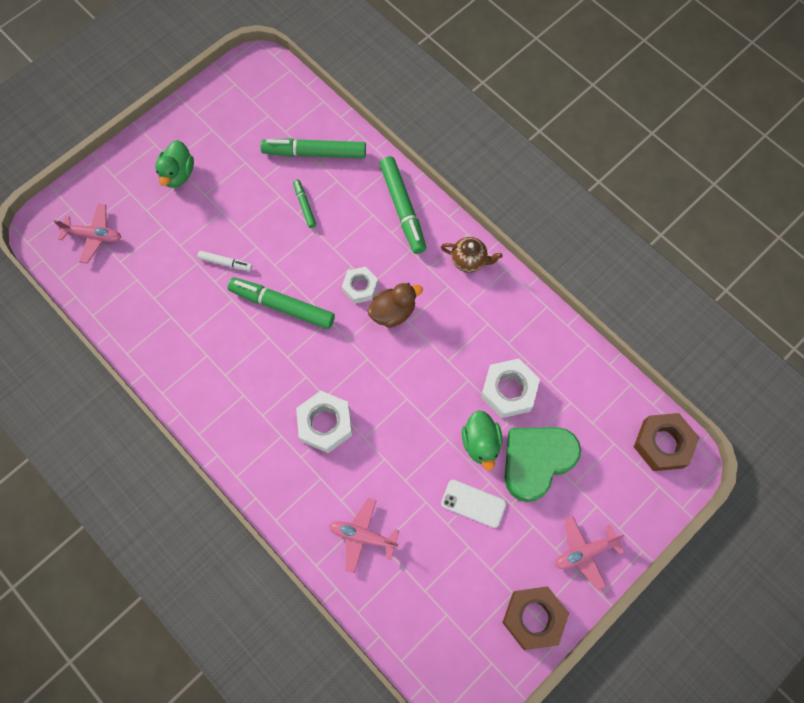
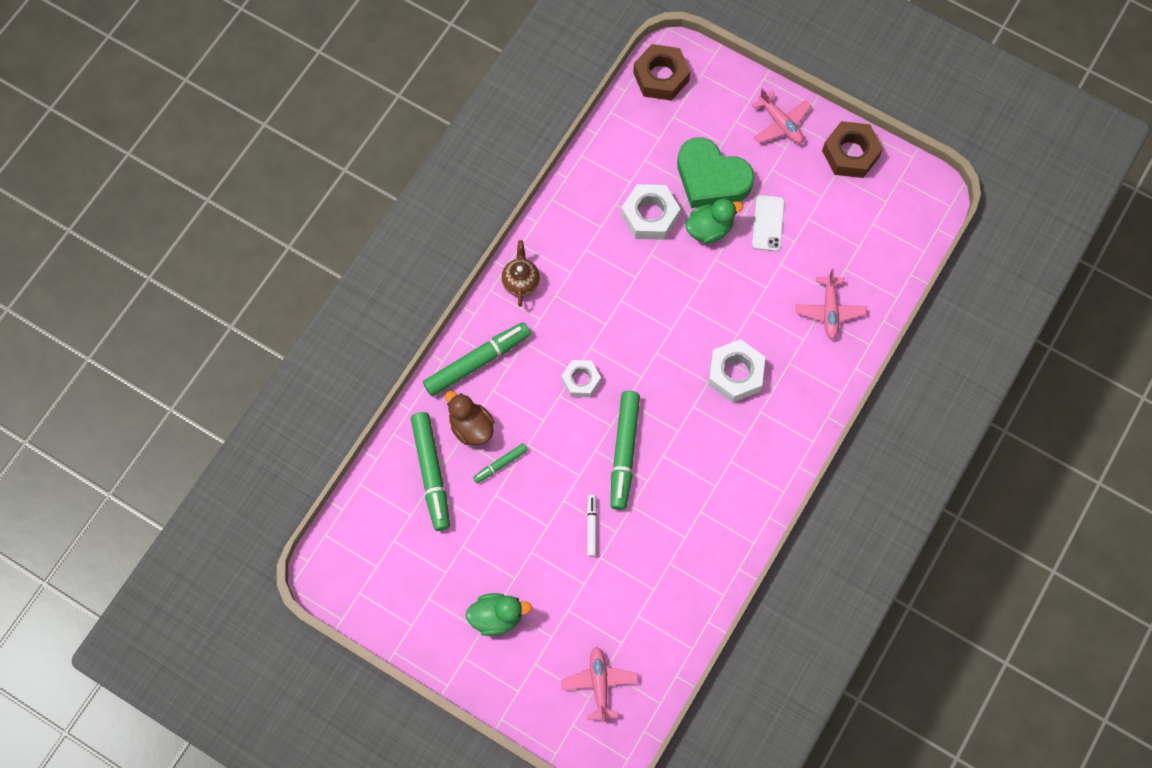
camera: 105 degrees left, 0 degrees up
(393, 312) = (599, 341): brown duck -> brown duck (471, 427)

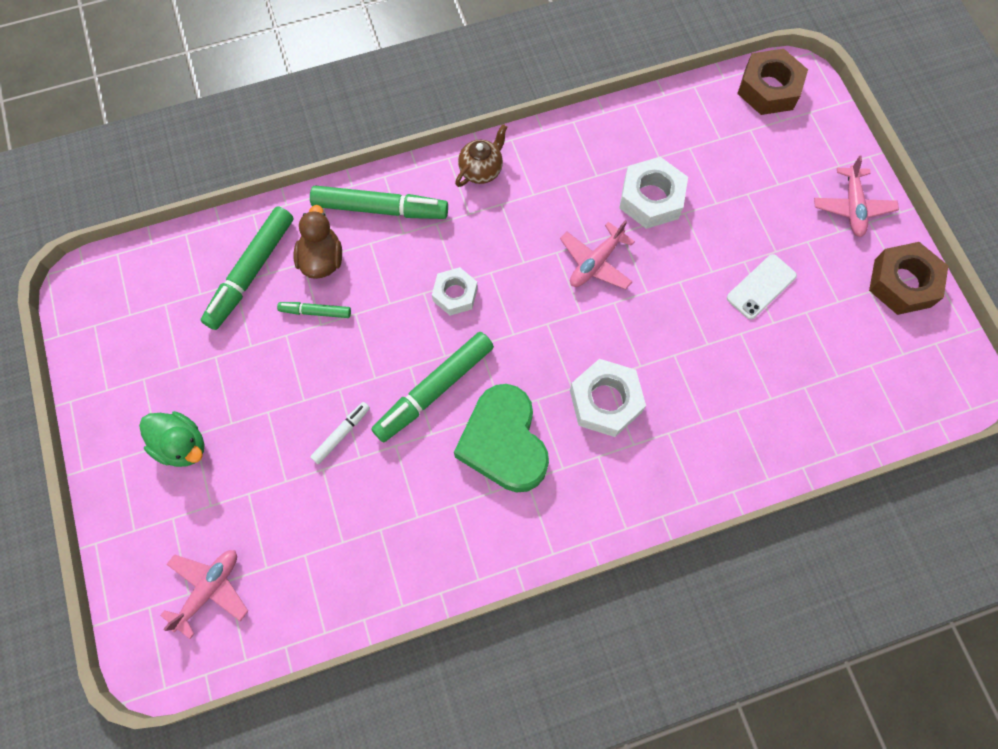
camera: 40 degrees right, 0 degrees up
(709, 229) = (698, 251): green duck -> none
(711, 178) = (740, 207): green heart -> green heart (504, 442)
(829, 311) = (754, 414): pink plane -> pink plane (595, 262)

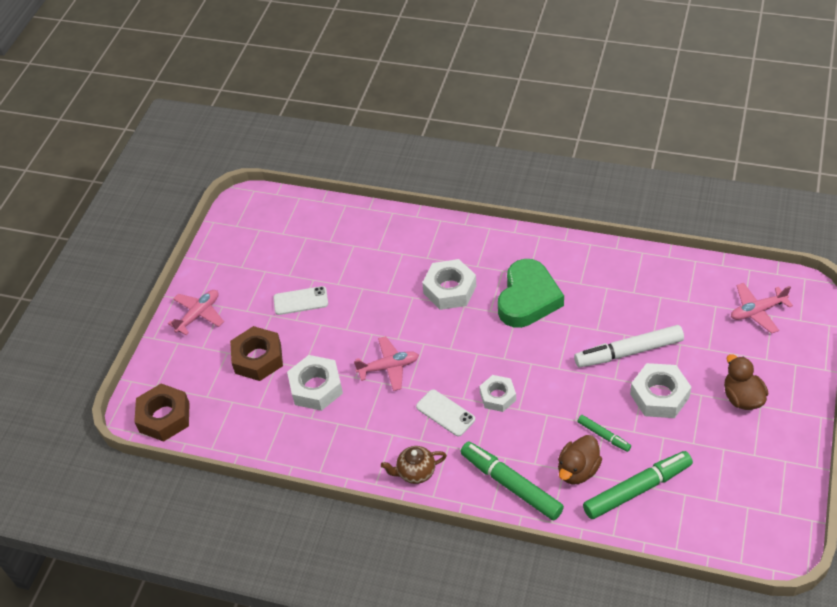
camera: 140 degrees left, 20 degrees down
(182, 445) = (742, 397): green duck -> brown duck
(278, 395) = (659, 396): none -> white nut
(341, 434) = (628, 352): white marker -> white marker, size x1.96
(434, 390) = (551, 347): green marker -> none
(497, 245) = (445, 413): none -> white phone
(902, 283) = (219, 261): brown nut -> brown nut (258, 358)

